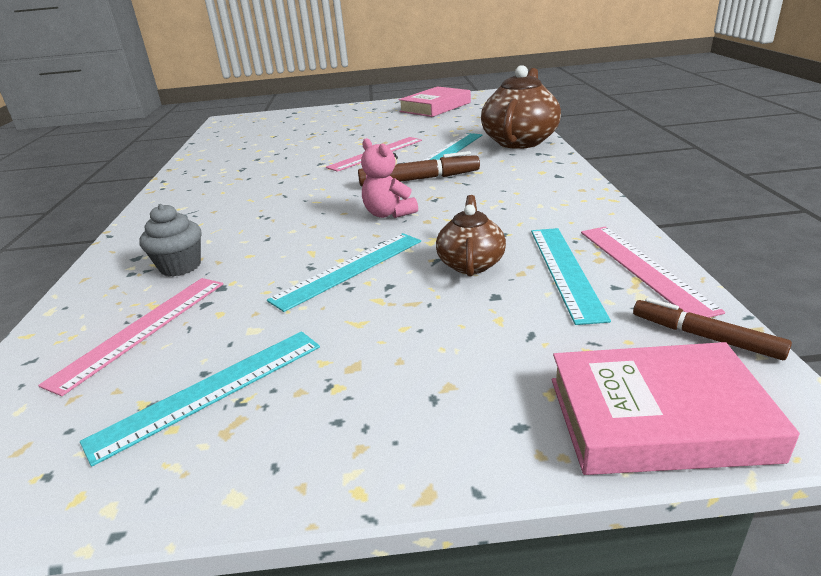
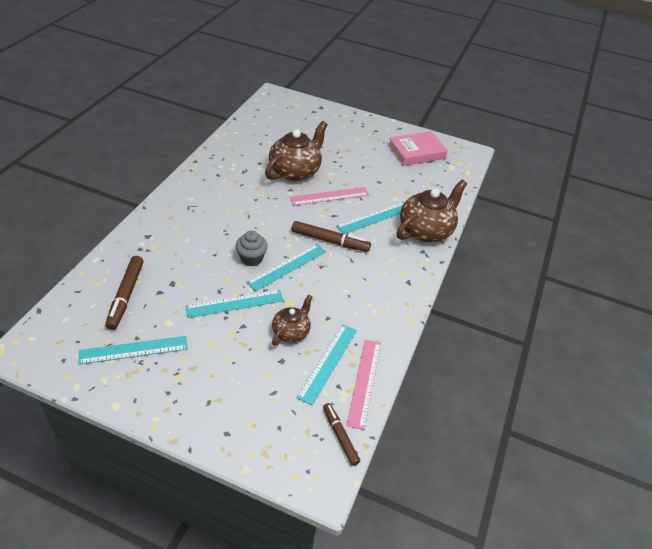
camera: 20 degrees right, 15 degrees up
(142, 329) = (126, 296): pink ruler -> brown marker
(180, 266) = (163, 256): grey cupcake -> grey cupcake (251, 259)
(311, 151) = (295, 171): none -> brown teapot
(388, 214) = (287, 266): pink teddy bear -> turquoise ruler
(657, 418) = (277, 459): pink book -> none

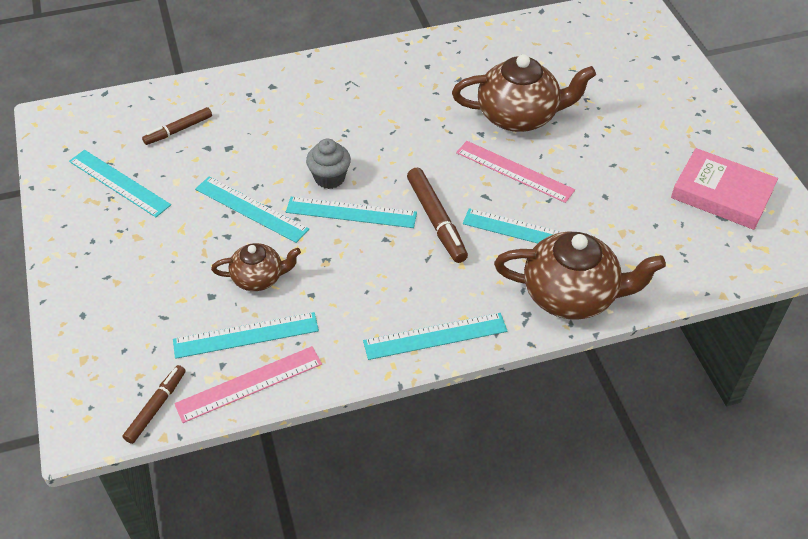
camera: 55 degrees right, 5 degrees up
(126, 296) = (178, 130): brown marker -> brown marker, size x0.65
(405, 289) = (435, 336): none -> turquoise ruler

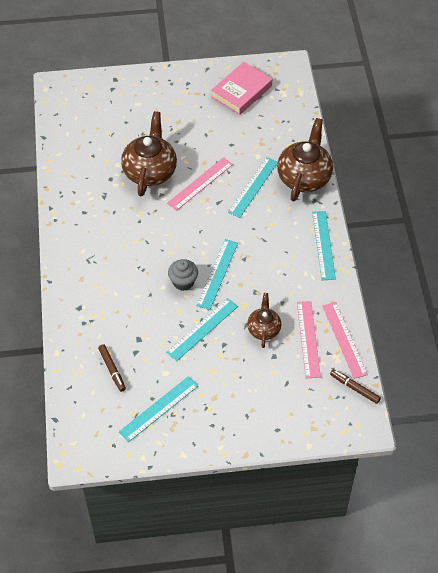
camera: 80 degrees left, 5 degrees up
(246, 335) = (308, 339): turquoise ruler -> pink ruler
(436, 220) = (233, 230): brown marker -> none

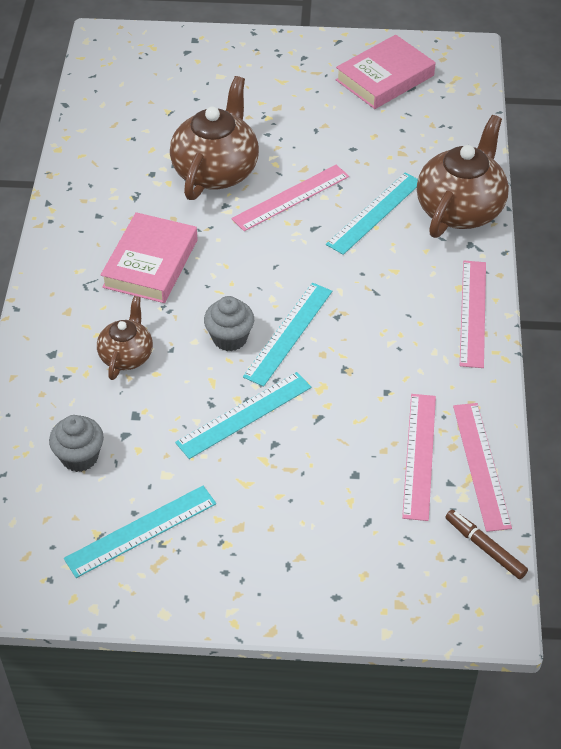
camera: 10 degrees right, 5 degrees down
(112, 369) = (79, 457): brown marker -> grey cupcake
(124, 240) = (150, 263): none -> pink book
(264, 329) = (347, 429): brown teapot -> brown teapot (126, 355)
(323, 245) = (472, 313): turquoise ruler -> pink ruler

